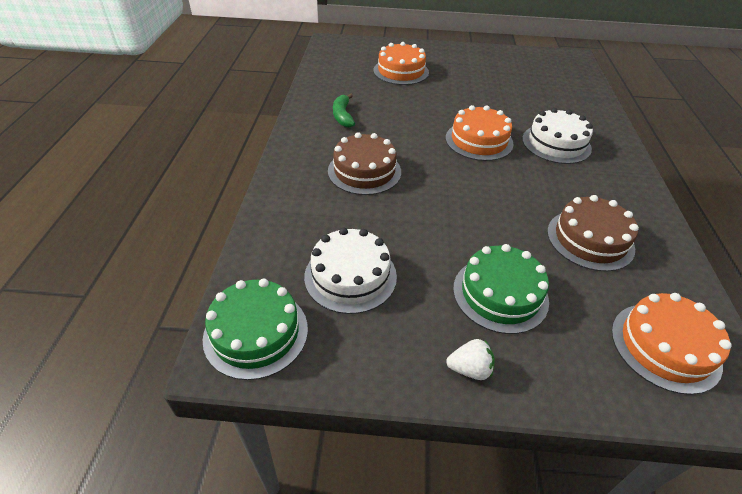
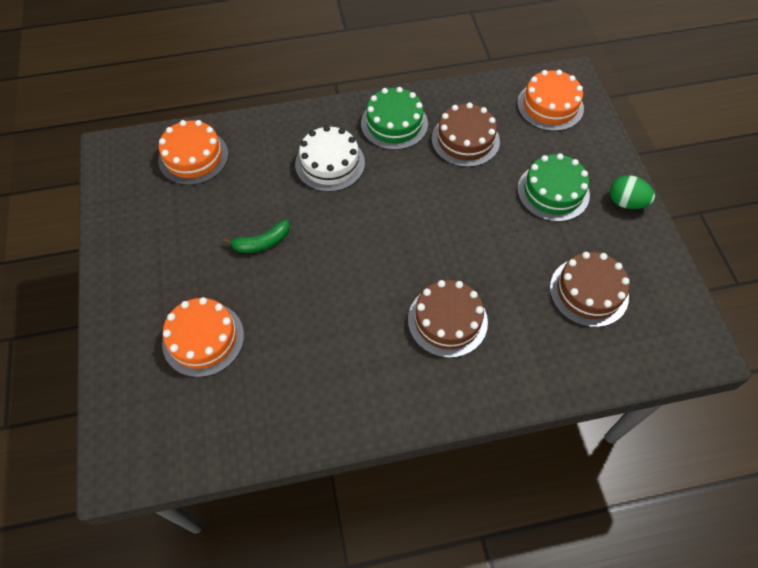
camera: 105 degrees left, 15 degrees up
(256, 333) = (675, 338): green cake -> green cake (394, 123)
(342, 116) = (346, 376): green banana -> green banana (262, 242)
(350, 276) = (589, 292): white cake -> brown cake
(469, 369) = (626, 202): white strawberry -> green egg
(479, 141) = (349, 228): orange cake -> orange cake (193, 157)

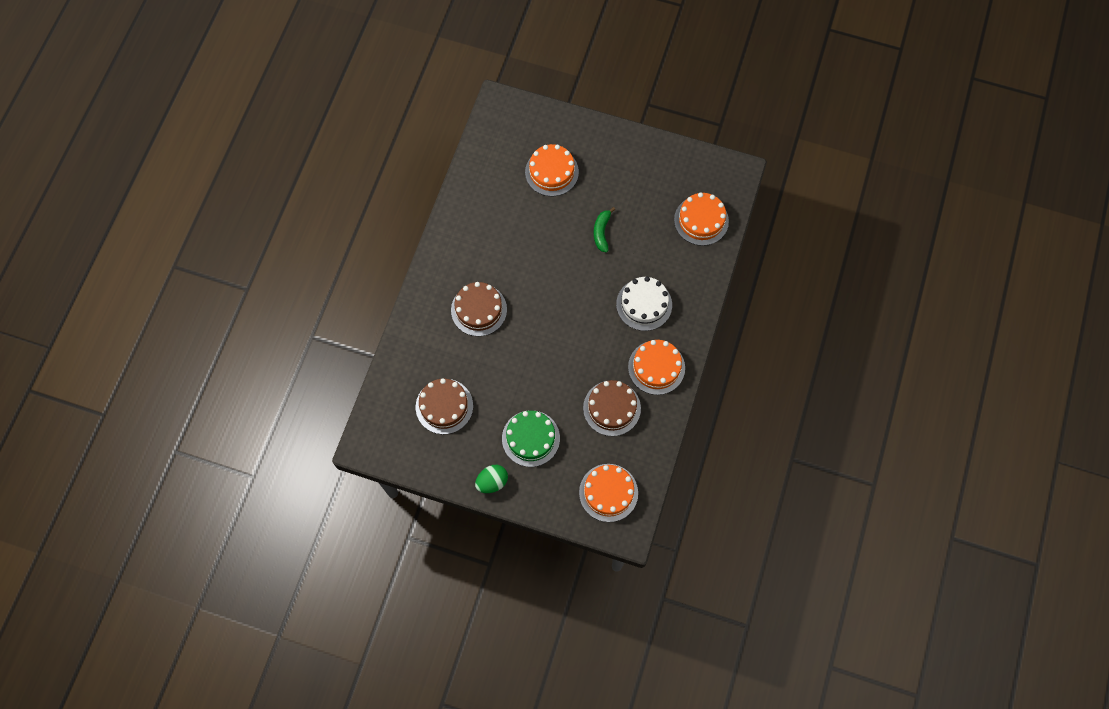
camera: 120 degrees right, 10 degrees up
(394, 123) = (656, 367): green cake -> orange cake

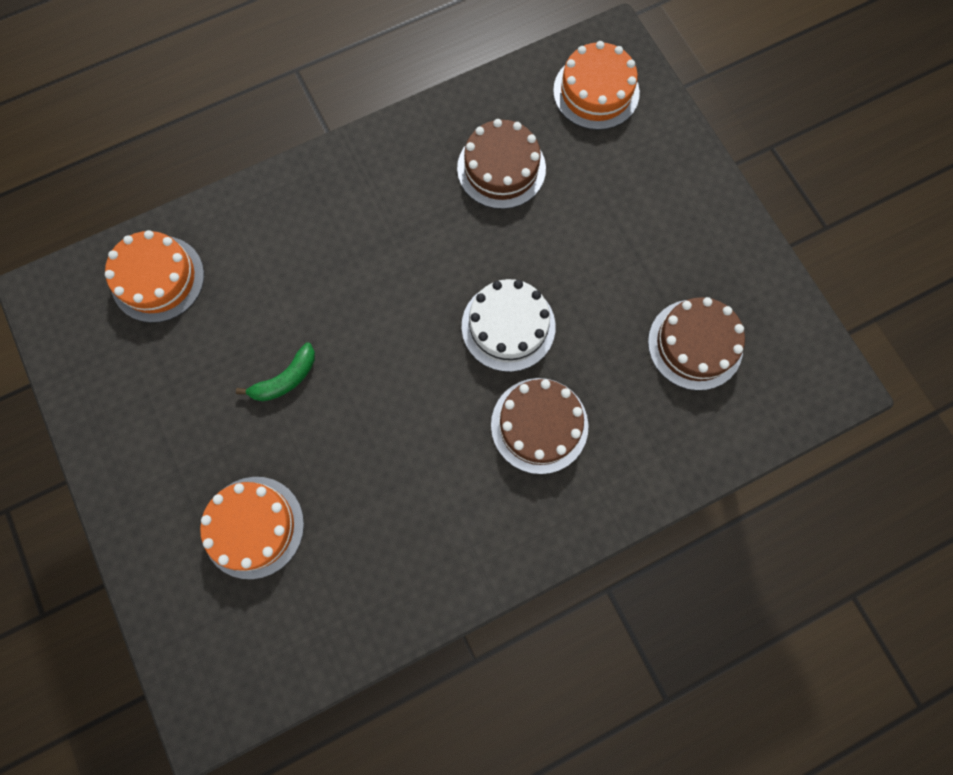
camera: 135 degrees left, 5 degrees up
(492, 482) = (715, 211): green egg -> none
(530, 438) = (626, 217): green cake -> none
(644, 304) = (338, 245): white cake -> white cake (508, 326)
(656, 367) = (405, 165): orange cake -> none

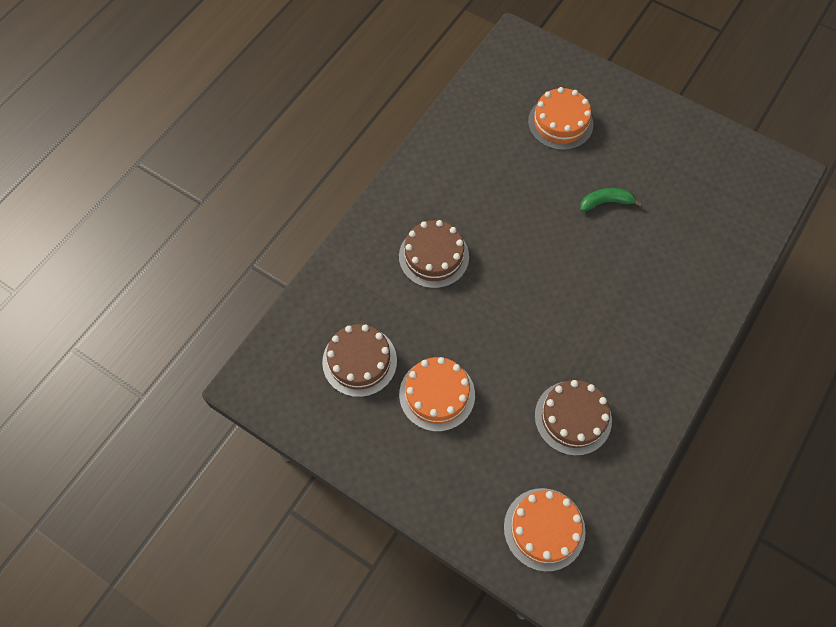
camera: 150 degrees right, 10 degrees down
(157, 278) = (733, 217): orange cake -> orange cake (437, 394)
(285, 379) = (606, 202): green banana -> green banana turned 60 degrees clockwise
(508, 326) = (492, 306): white cake -> none

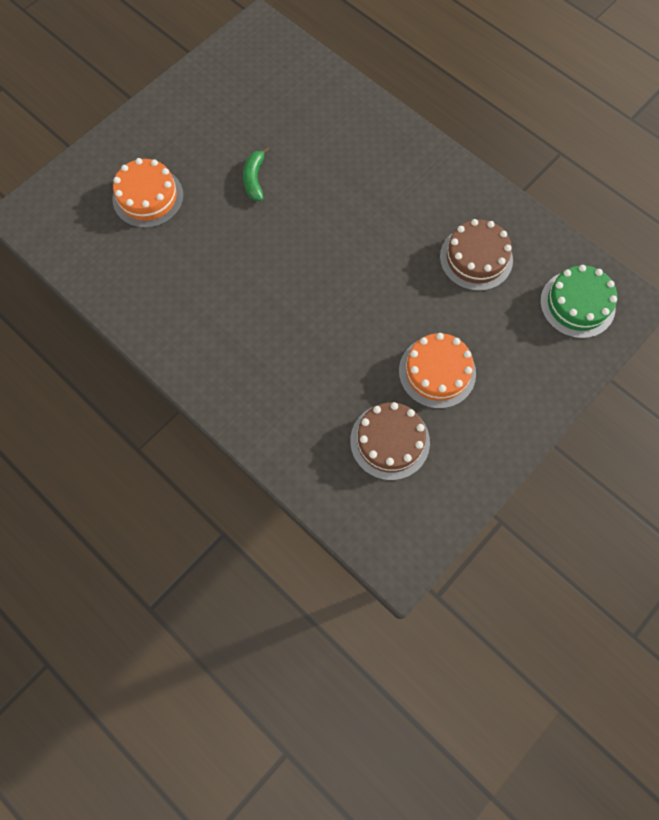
camera: 80 degrees left, 5 degrees up
(434, 256) = (281, 348): brown cake -> none
(544, 529) = (577, 304): orange cake -> green cake

